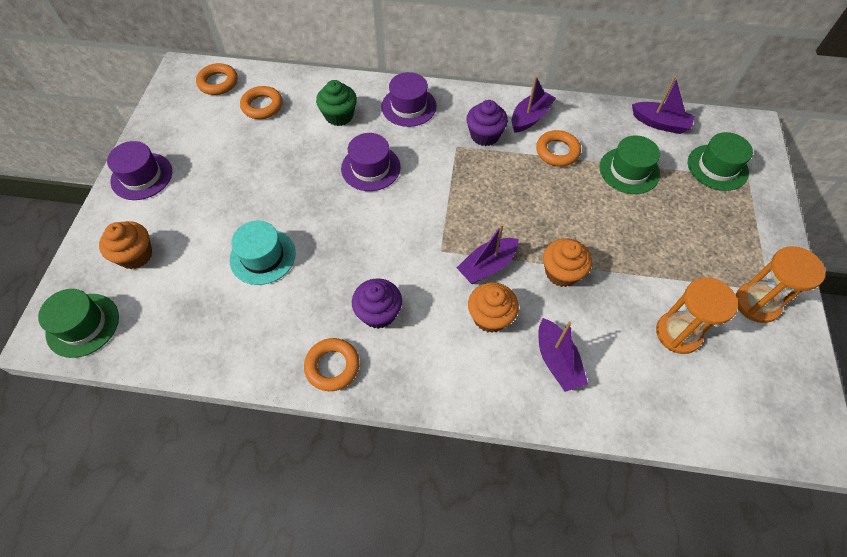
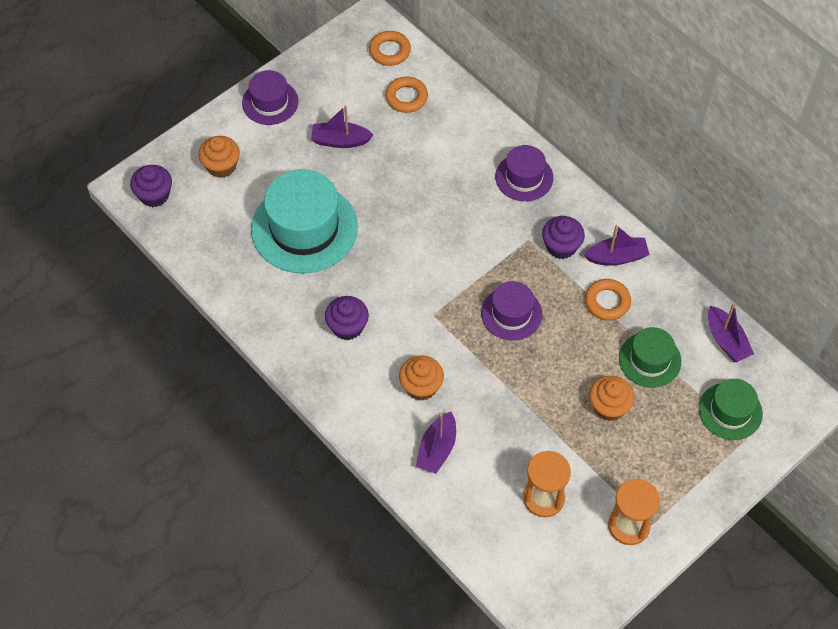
camera: 40 degrees right, 0 degrees up
(83, 325) = (154, 195): green hat -> purple cupcake
(262, 256) = (304, 228): turquoise hat -> turquoise hat, size x1.80
(332, 366) = (286, 339): orange ring -> none
(339, 116) = (459, 147): green cupcake -> none
(370, 168) = (442, 211): purple hat -> purple hat (511, 313)
(487, 266) = (455, 350): purple boat -> purple boat (340, 141)
(561, 272) = (505, 395): orange cupcake -> orange cupcake (609, 407)

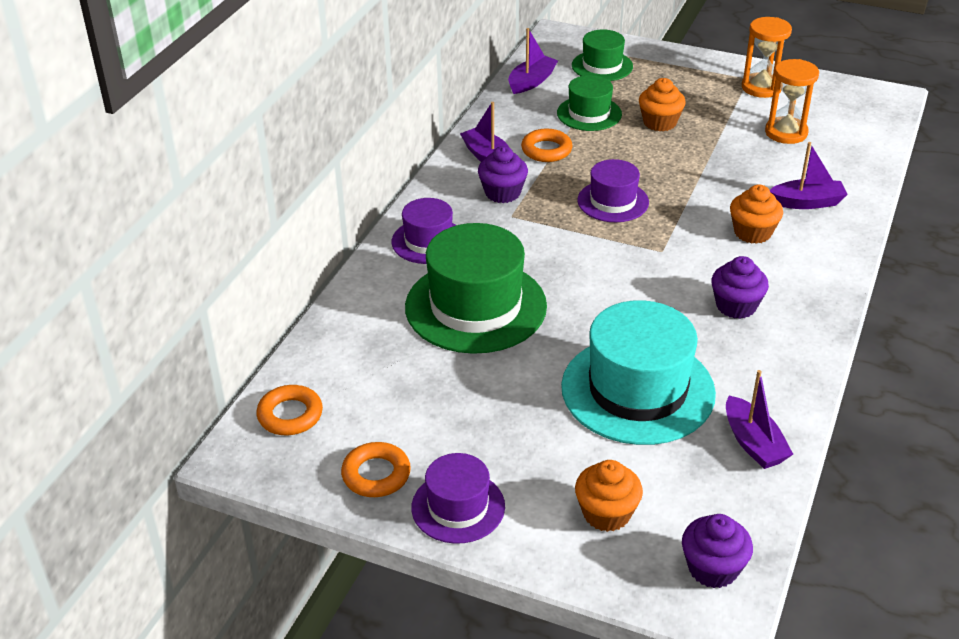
camera: 115 degrees left, 20 degrees down
(340, 141) = (478, 407): purple boat -> purple boat (753, 443)
(406, 97) = (365, 371): orange ring -> orange ring (376, 474)
(435, 176) = (475, 306): none -> green hat

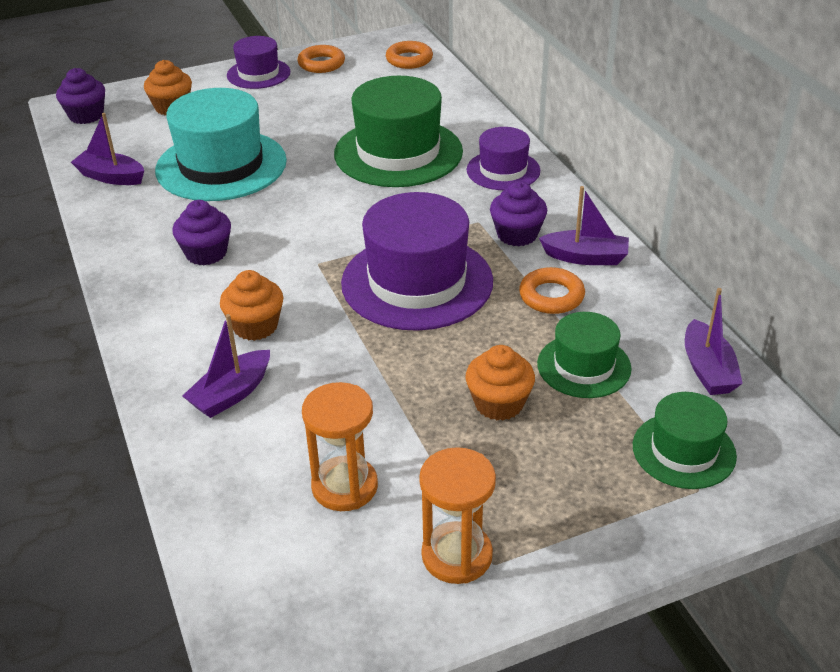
camera: 135 degrees right, 0 degrees up
(613, 201) = (417, 282): purple hat -> purple hat, size x1.80

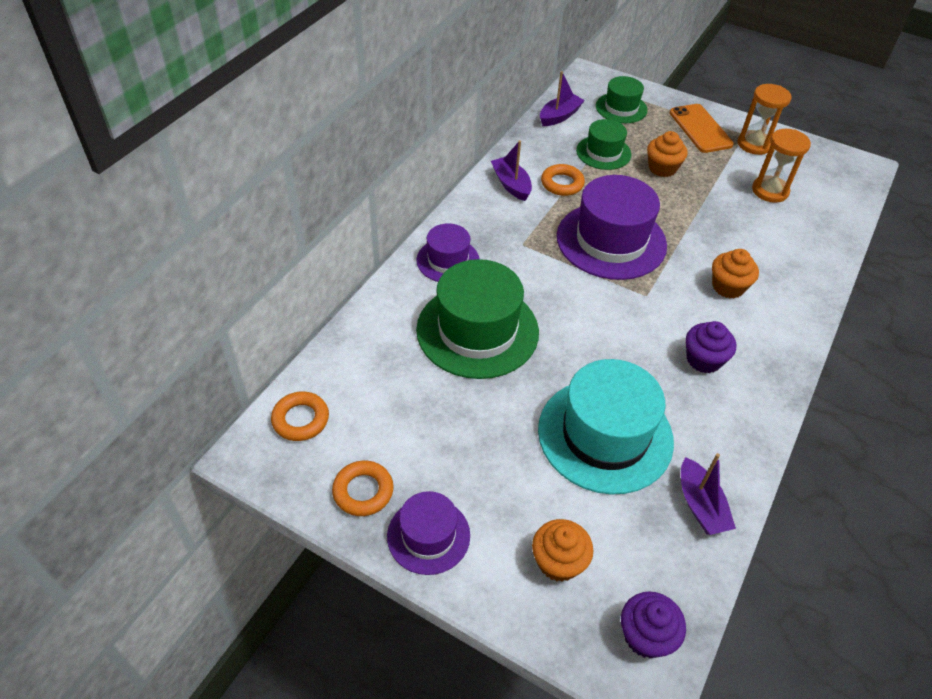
camera: 130 degrees left, 10 degrees up
(231, 394) = (779, 262): purple boat -> none
(517, 235) = (518, 221): purple cupcake -> none
(554, 514) = (700, 128): none -> orange phone

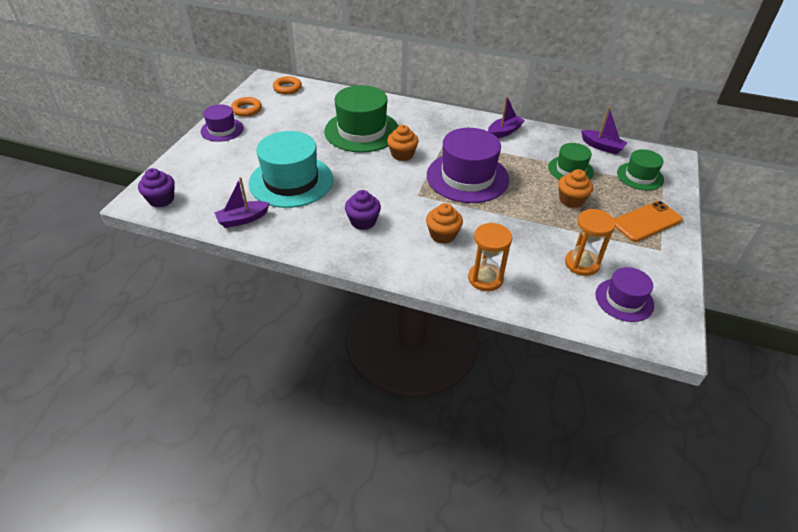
camera: 80 degrees right, 5 degrees down
(448, 260) = (417, 116): purple hat -> purple hat (624, 300)
(558, 562) = (206, 169): orange cupcake -> orange cupcake (402, 154)
(562, 183) = (519, 152): orange ring -> none
(754, 144) = (648, 256): orange hourglass -> orange hourglass (485, 278)

